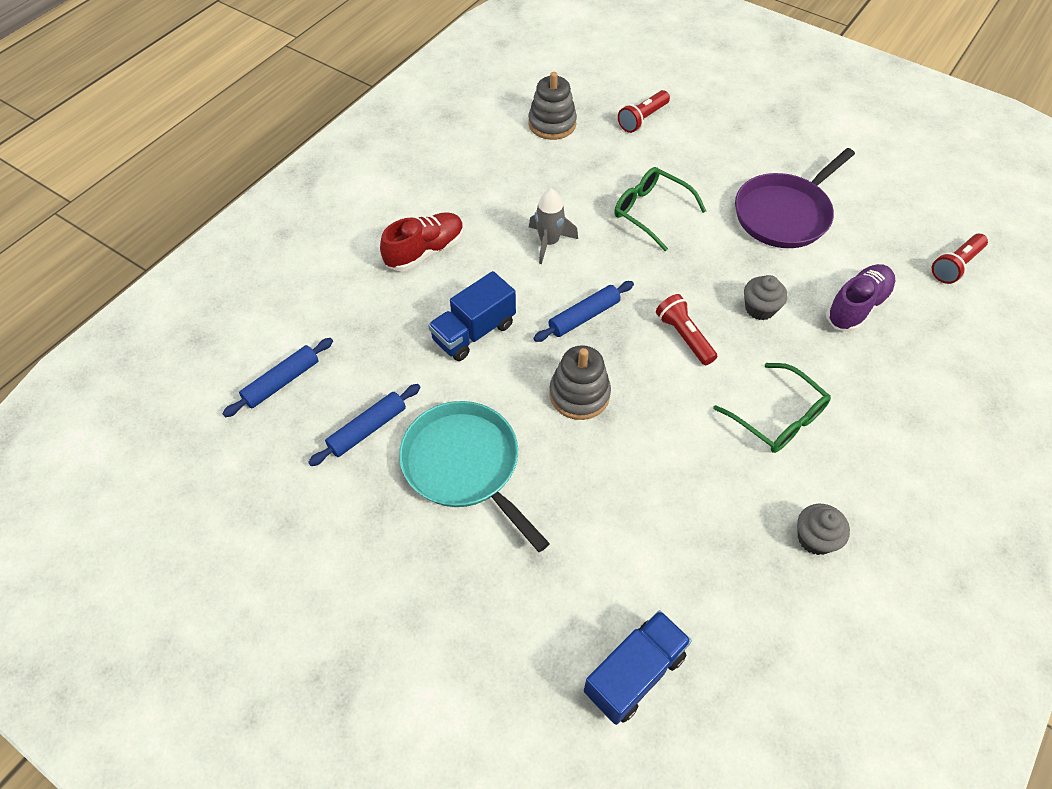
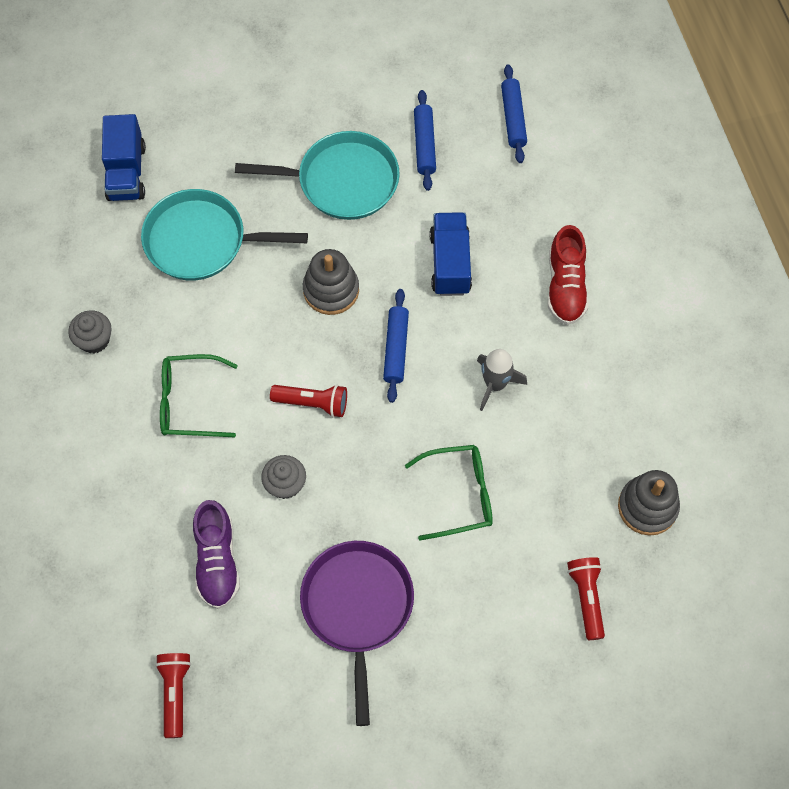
camera: 130 degrees right, 10 degrees up
(636, 533) = (201, 241): none -> turquoise pan

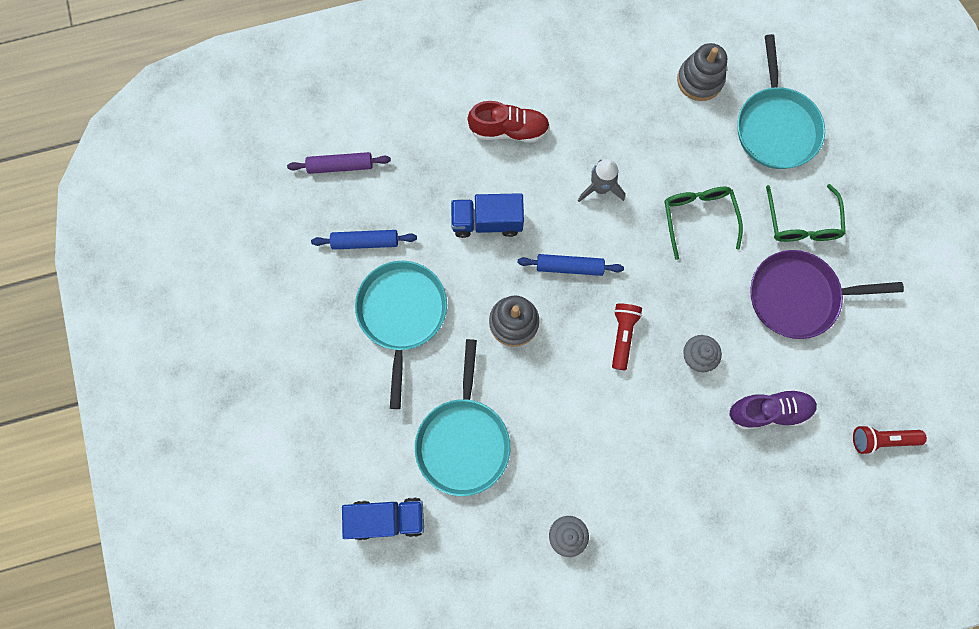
camera: 90 degrees left, 10 degrees up
(189, 402) = (625, 443): green glasses -> green glasses (801, 222)
(513, 118) = (340, 166): blue rolling pin -> purple rolling pin
(586, 598) = (775, 127): red flashlight -> turquoise pan

